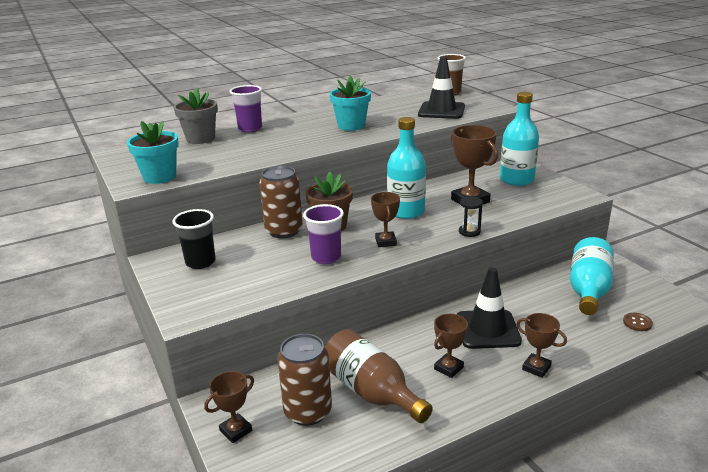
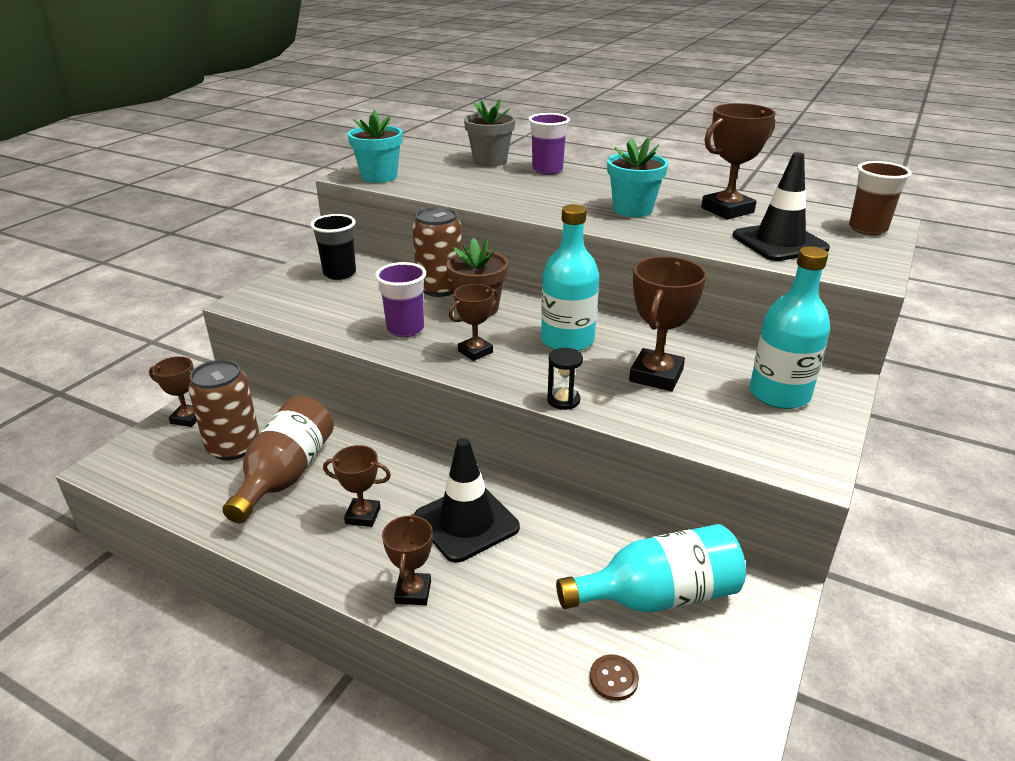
camera: 55 degrees right, 5 degrees up
(386, 108) = (727, 210): none -> brown trophy

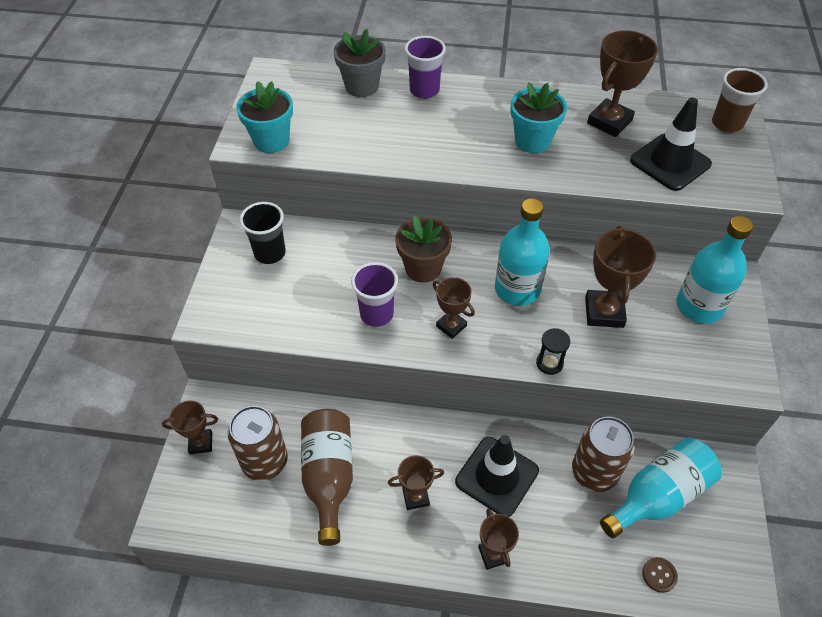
camera: 20 degrees left, 20 degrees up
(440, 288) = (374, 249): brown can -> brown can (594, 472)
(475, 352) = (451, 326): brown trophy -> brown trophy turned 75 degrees counterclockwise

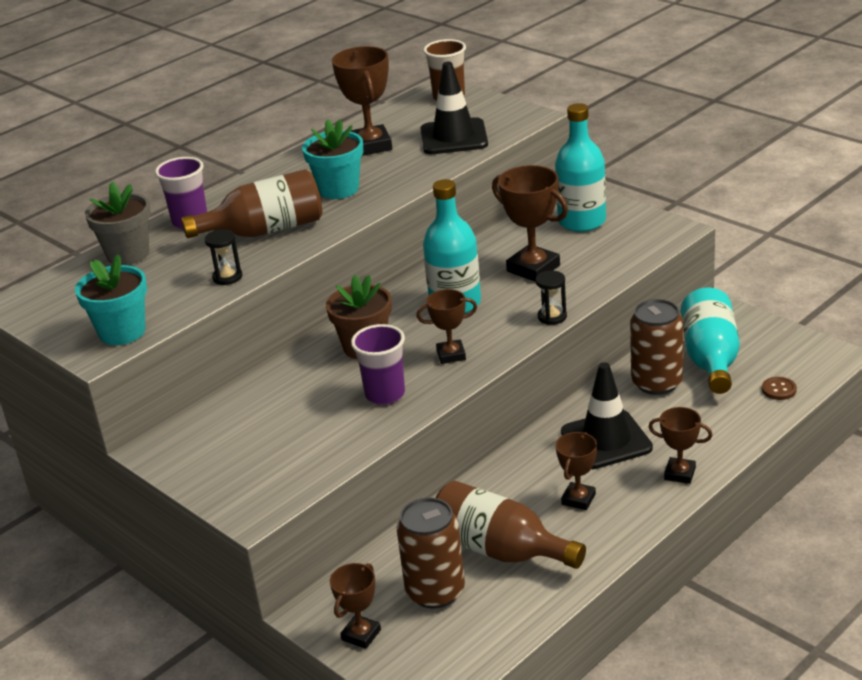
camera: 50 degrees left, 20 degrees down
(270, 253) = (219, 439): black cup -> none
(371, 152) = (227, 277): none -> black hourglass
(445, 135) = (266, 230): none -> brown bottle

